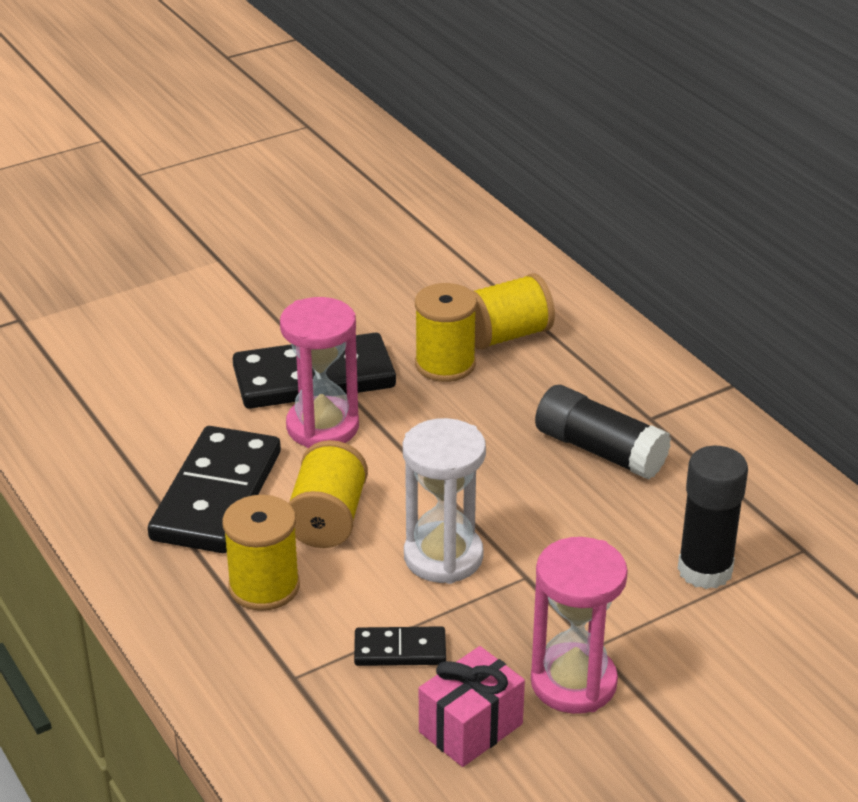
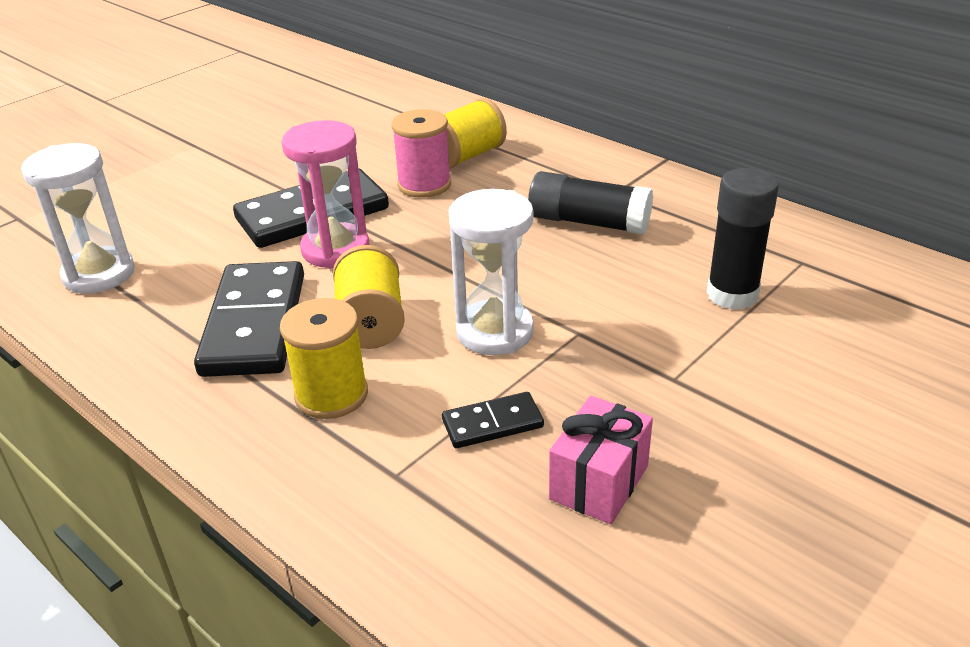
camera: 15 degrees left, 0 degrees up
(84, 405) = (99, 274): none -> white hourglass
(445, 364) = (424, 184): yellow spool -> pink spool
(573, 683) = (674, 415): pink hourglass -> none

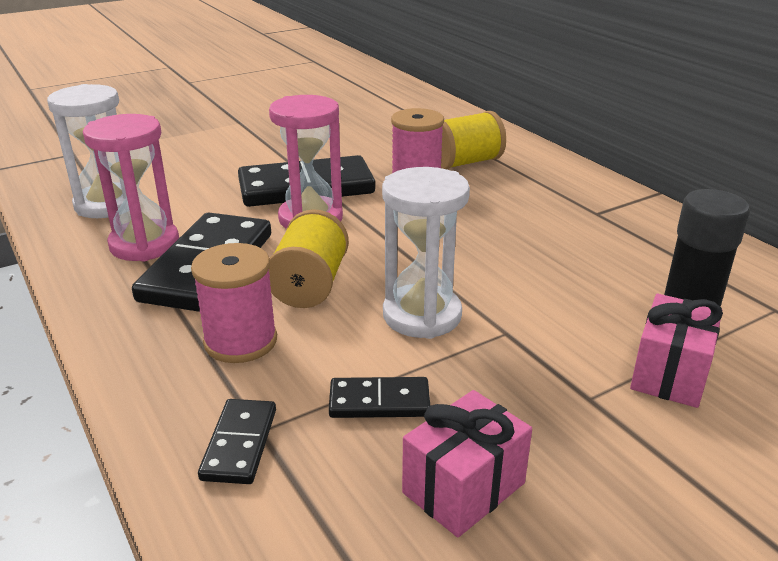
camera: 15 degrees right, 5 degrees down
(171, 312) = (144, 244): none -> pink hourglass
(331, 395) = (240, 341): yellow spool -> pink spool
(383, 492) = (240, 444): none -> black domino
(588, 222) = (558, 234): black glue stick -> none
(733, 342) = (670, 374): none -> pink gift

